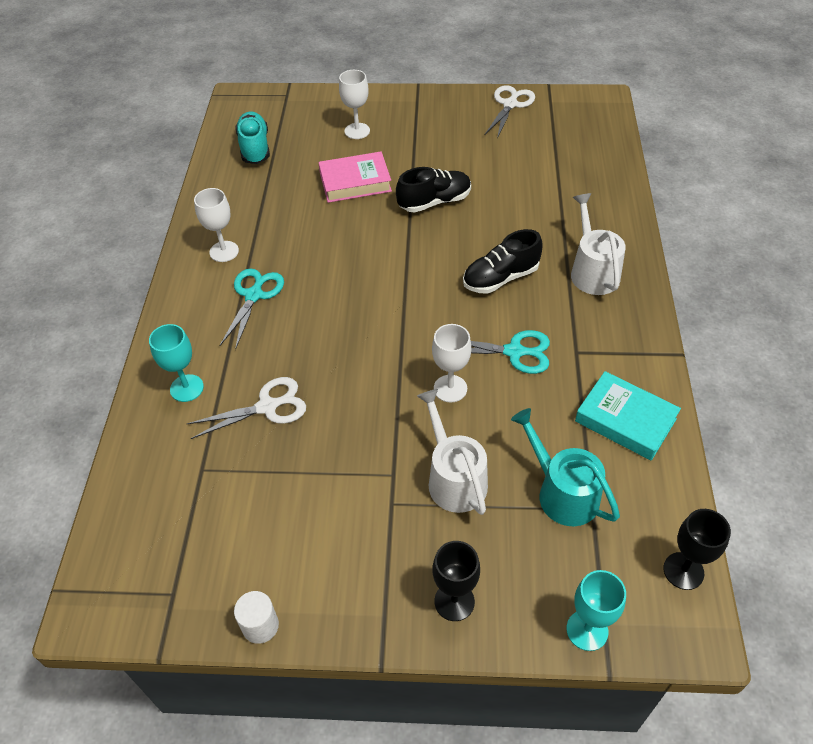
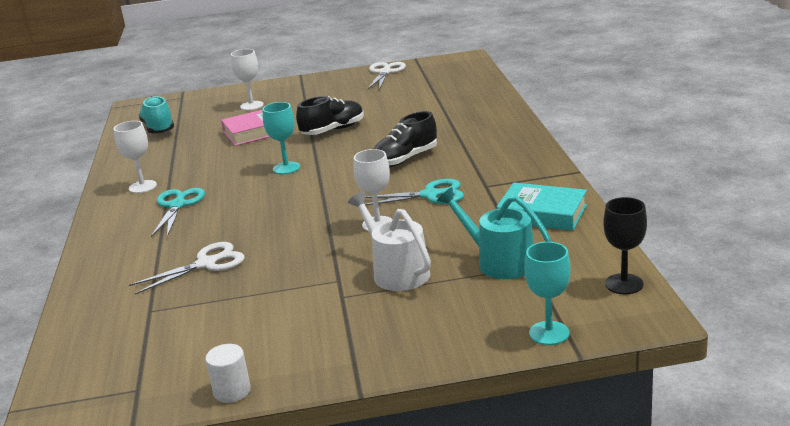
camera: 10 degrees left, 25 degrees down
(186, 388) = (124, 267): turquoise goblet -> turquoise goblet (286, 168)
(454, 601) = (419, 341): black goblet -> none
(592, 271) = (485, 143): white watering can -> none

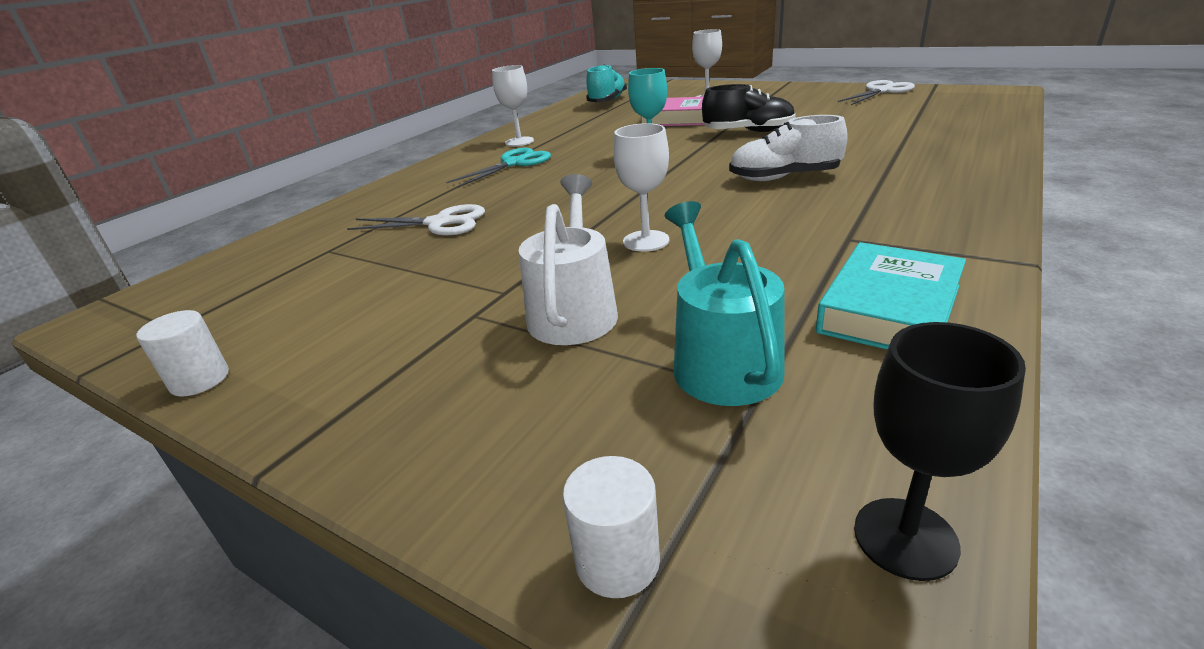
camera: 40 degrees right, 5 degrees up
(405, 159) = (784, 178): black shoe -> white shoe
(430, 195) = (756, 227): turquoise scissors -> none
(542, 213) = (889, 309): turquoise book -> turquoise book turned 60 degrees clockwise
(549, 333) = (617, 561): turquoise goblet -> white cylinder

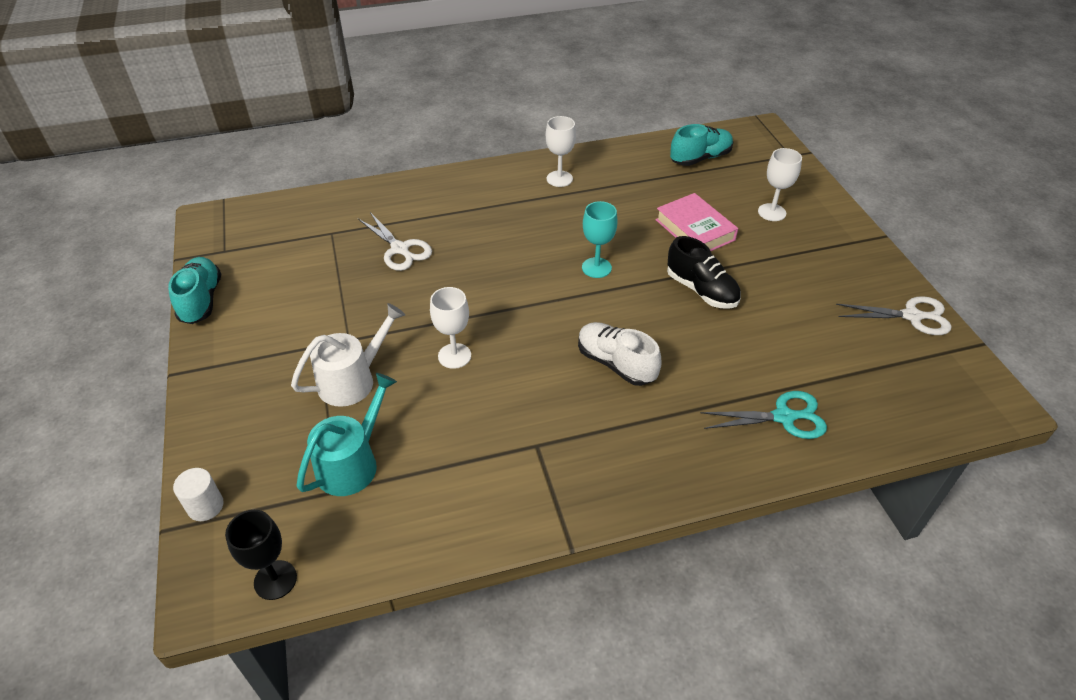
camera: 40 degrees right, 15 degrees up
(200, 380) = (201, 300): white cylinder -> turquoise shoe
(514, 163) = (516, 209): turquoise scissors -> turquoise scissors (783, 417)
(889, 309) = (456, 503): turquoise book -> none

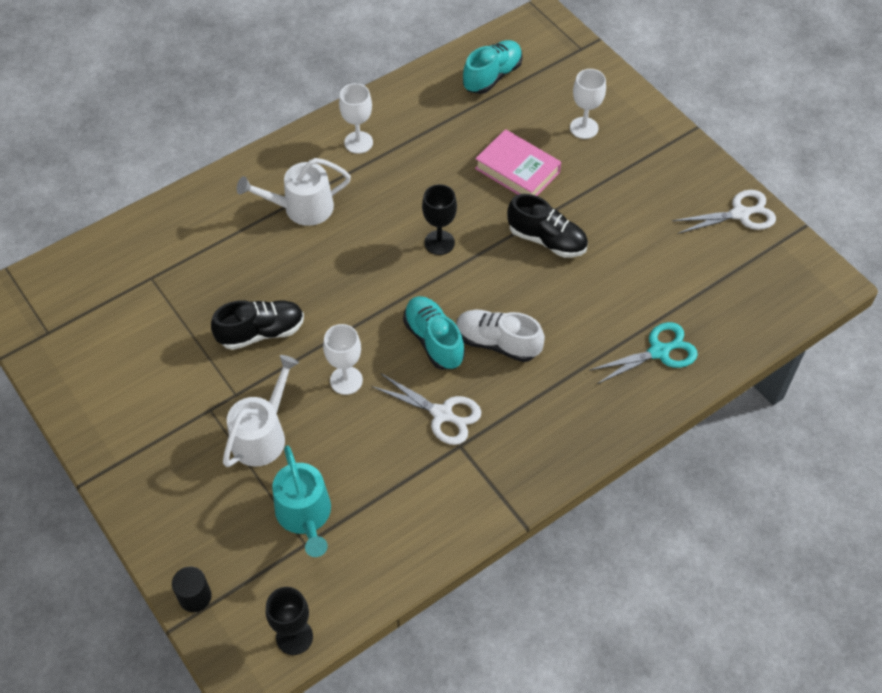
camera: 20 degrees left, 10 degrees up
(201, 300) = (60, 397): turquoise shoe -> turquoise shoe (433, 340)
(205, 506) = (195, 597): white cylinder -> black cylinder
(352, 463) = (305, 515): turquoise watering can -> turquoise watering can turned 150 degrees clockwise
(399, 297) = (261, 332): none -> black shoe
(400, 249) = (233, 277): white scissors -> white scissors (442, 414)
(486, 213) = (302, 208): none -> white watering can
(596, 268) = (439, 242): turquoise goblet -> black goblet

